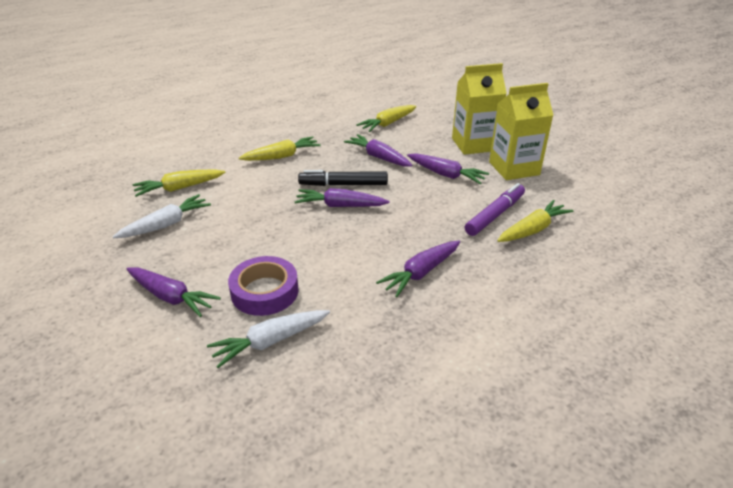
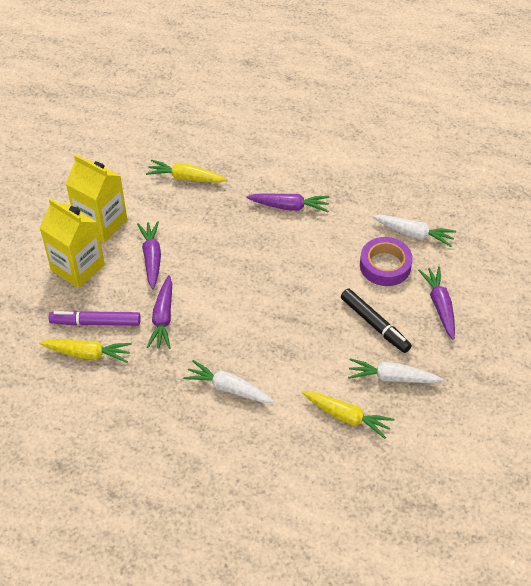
camera: 130 degrees left, 15 degrees up
(281, 156) = (228, 388): yellow carrot -> white carrot
(340, 206) = (261, 293): purple carrot -> none
(343, 184) = (230, 311): black marker -> black marker (375, 324)
(495, 215) = (185, 203): purple marker -> purple marker (95, 322)

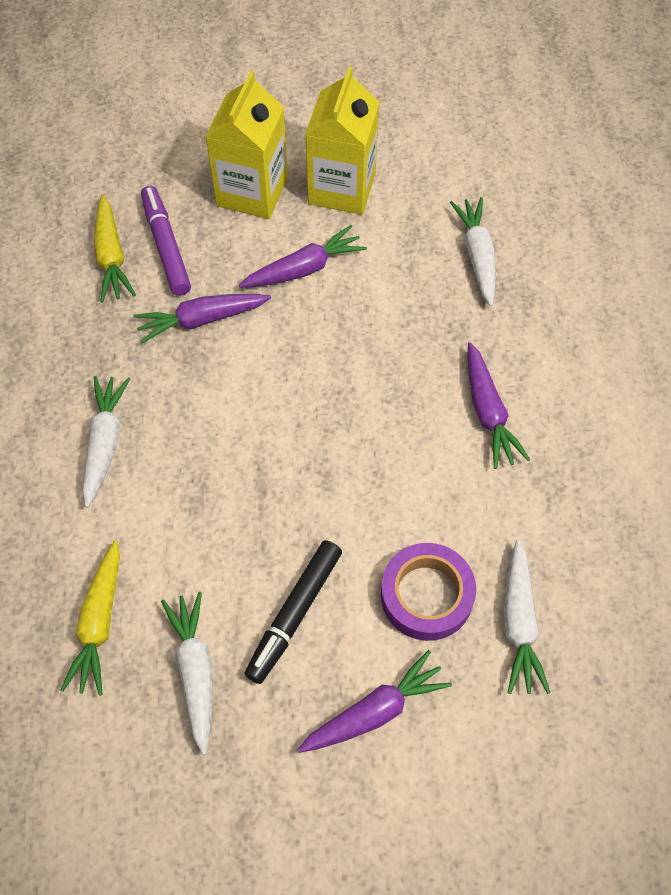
camera: 70 degrees right, 10 degrees up
(186, 178) = (477, 256): yellow carrot -> white carrot

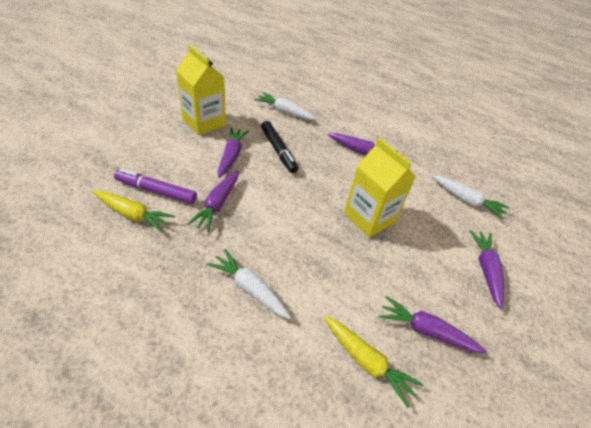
camera: 60 degrees left, 15 degrees down
(195, 672) = (426, 330): white carrot -> purple carrot
(252, 192) = (167, 146): yellow carton -> yellow carton (369, 218)
(294, 614) = (417, 269): black marker -> black marker (278, 151)
(426, 595) = (436, 219): purple tape -> none

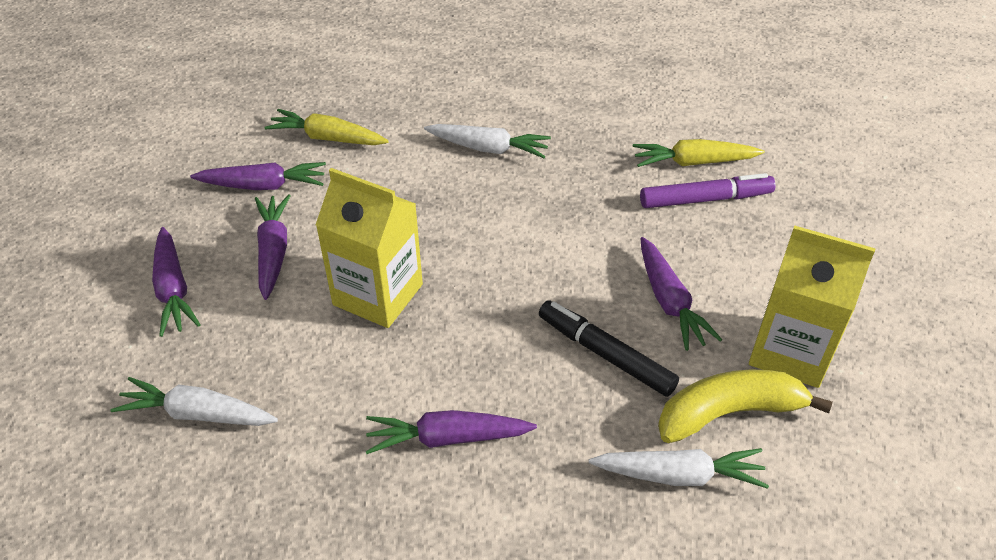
camera: 160 degrees right, 0 degrees up
(217, 204) = (610, 217): purple carrot -> purple carrot (273, 251)
(249, 117) = (729, 413): none -> yellow banana

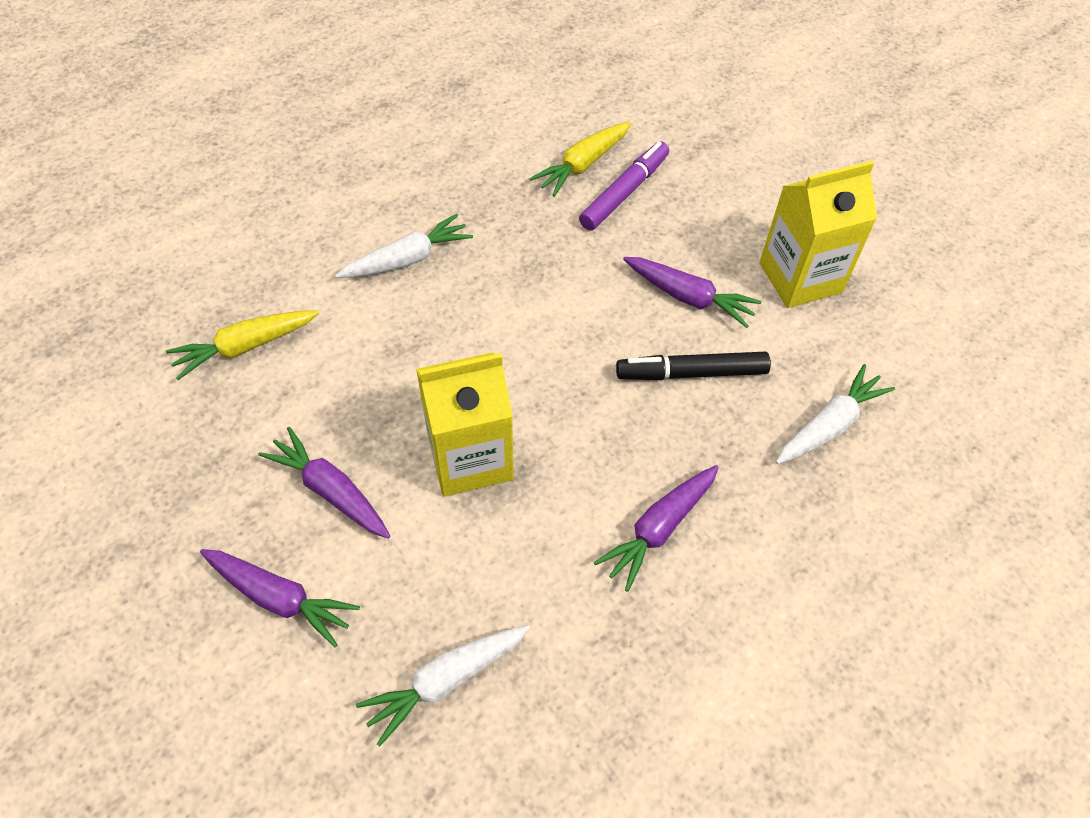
camera: 45 degrees left, 10 degrees up
(263, 186) = (240, 437): purple carrot -> none
(729, 413) = (812, 354): yellow banana -> none

